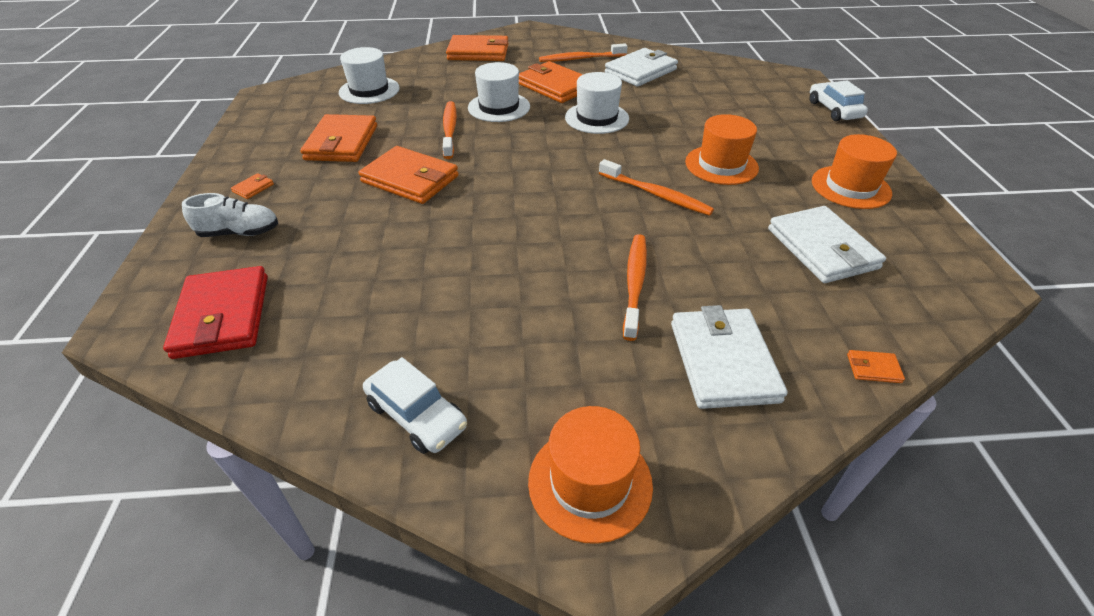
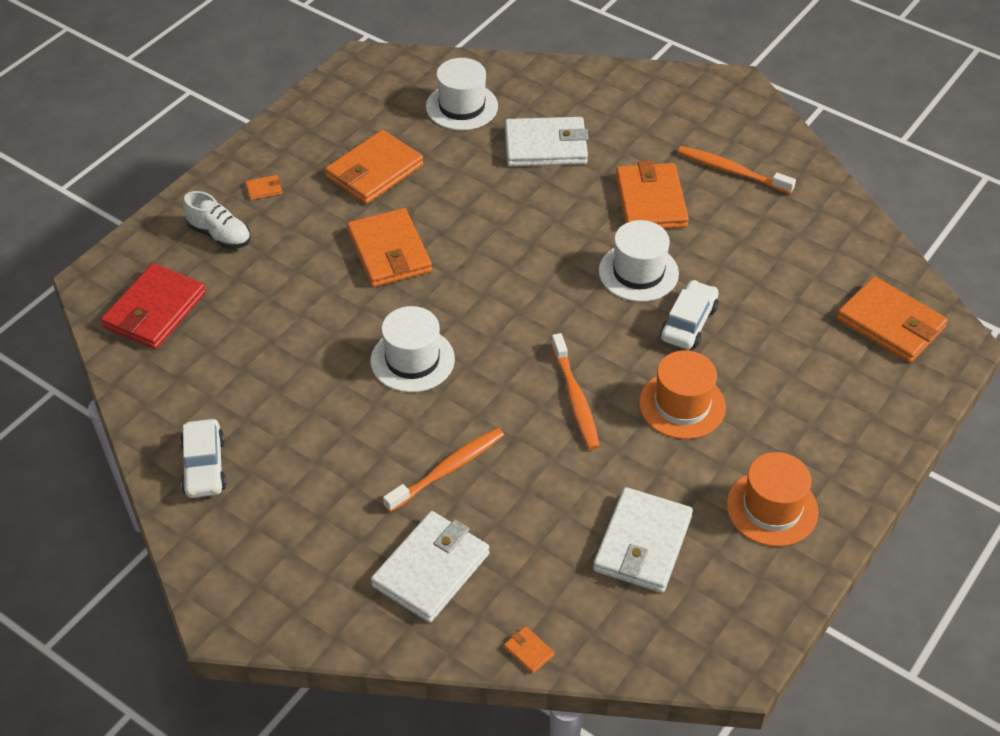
camera: 40 degrees right, 5 degrees up
(450, 130) = (482, 207): orange toothbrush -> none
(478, 52) = (630, 100): orange wallet -> orange wallet (890, 324)
(499, 107) = (559, 201): white hat -> white hat (412, 360)
(590, 482) = (256, 578): orange hat -> none
(640, 71) = (775, 229): white wallet -> white wallet (545, 146)
(833, 110) = (917, 413): white car -> white car (688, 323)

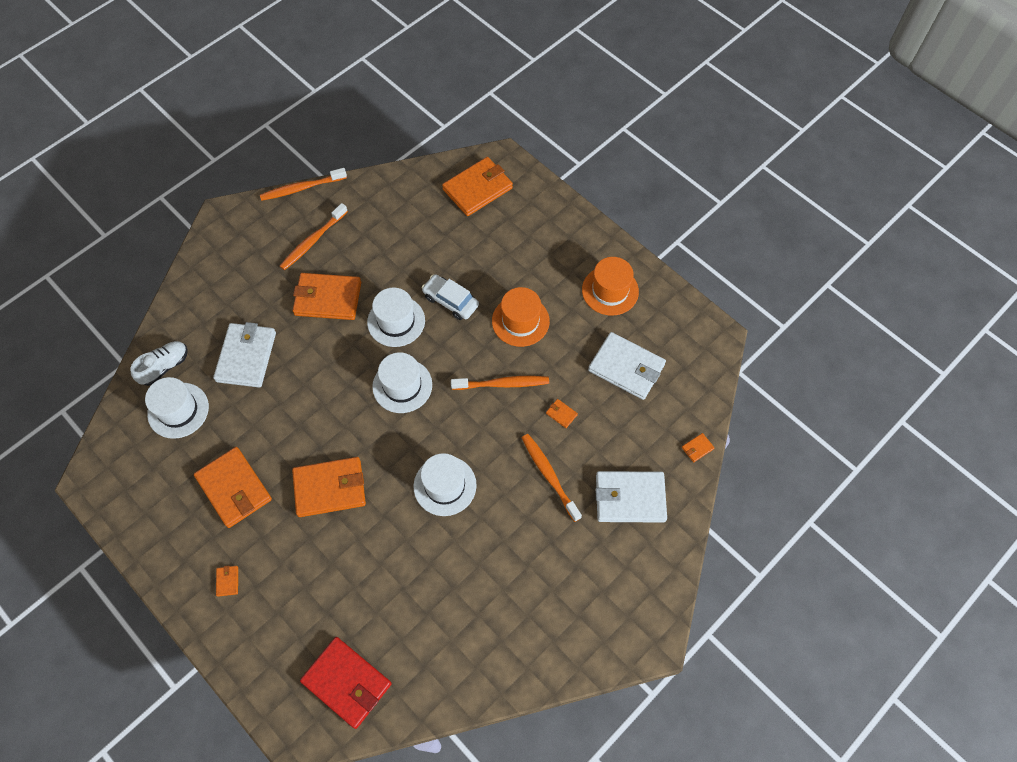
camera: 80 degrees left, 15 degrees up
(204, 466) = (518, 648): white car -> none
(220, 235) = (272, 623): white shoe -> white shoe (164, 367)
(431, 570) = (630, 498): white wallet -> white wallet turned 45 degrees counterclockwise
(544, 294) = (402, 385): none -> white hat
(545, 472) = (561, 414): none -> orange wallet
(809, 145) = (302, 188): none -> orange toothbrush

